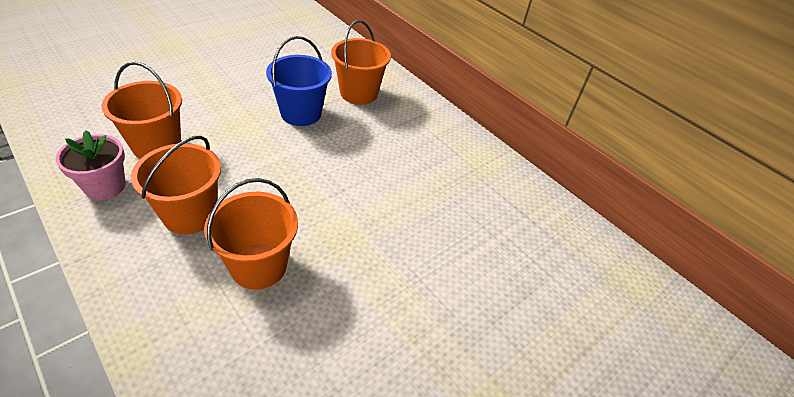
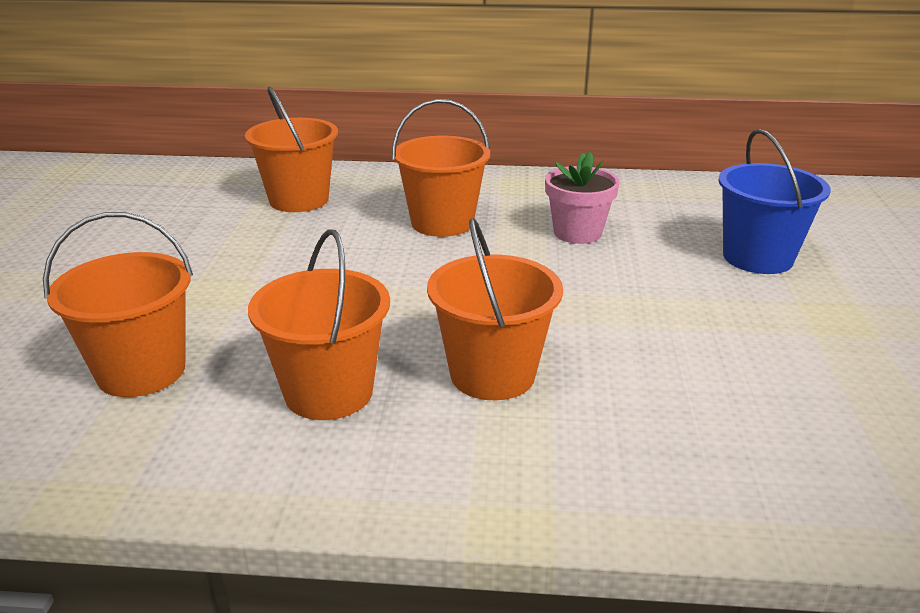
camera: 40 degrees left, 15 degrees down
(105, 186) = (153, 446): pink flower pot -> pink flower pot (577, 233)
(301, 113) = (269, 246): blue bucket -> blue bucket (757, 258)
(397, 156) = (442, 223): none -> orange bucket

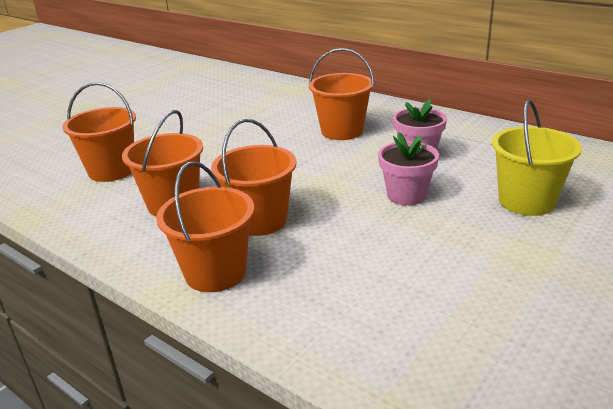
camera: 35 degrees right, 0 degrees up
(299, 200) = (280, 102): orange bucket -> orange bucket (215, 272)
(629, 286) = (406, 195): none -> pink flower pot
(757, 258) = (526, 201): blue bucket -> yellow bucket

